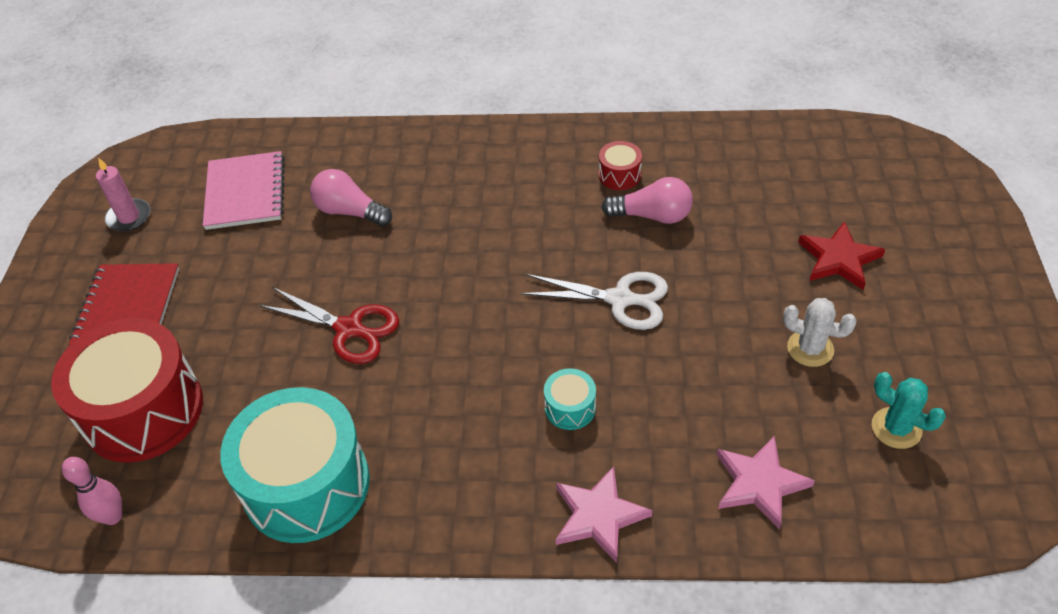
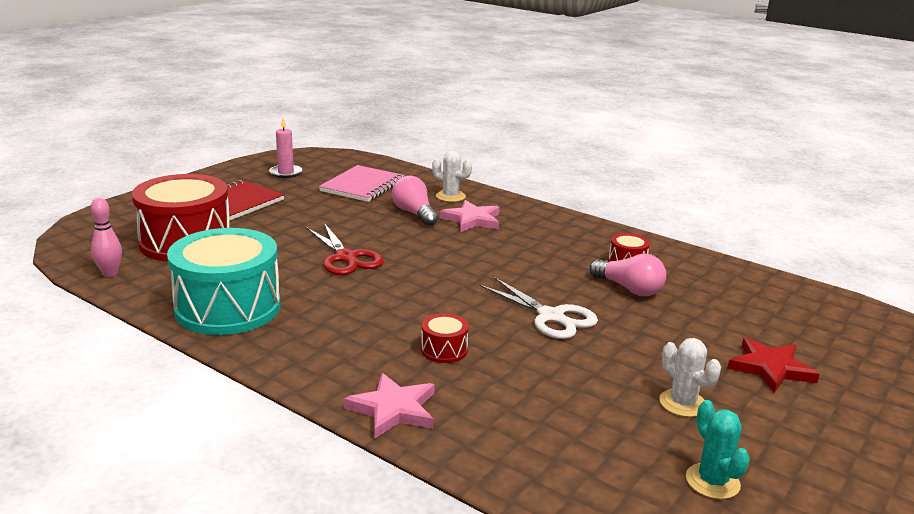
camera: 30 degrees right, 25 degrees down
(360, 159) = (450, 196): none -> white cactus
(570, 408) = (444, 350): turquoise drum -> red drum
(759, 483) = (543, 453): pink star -> pink star (472, 220)

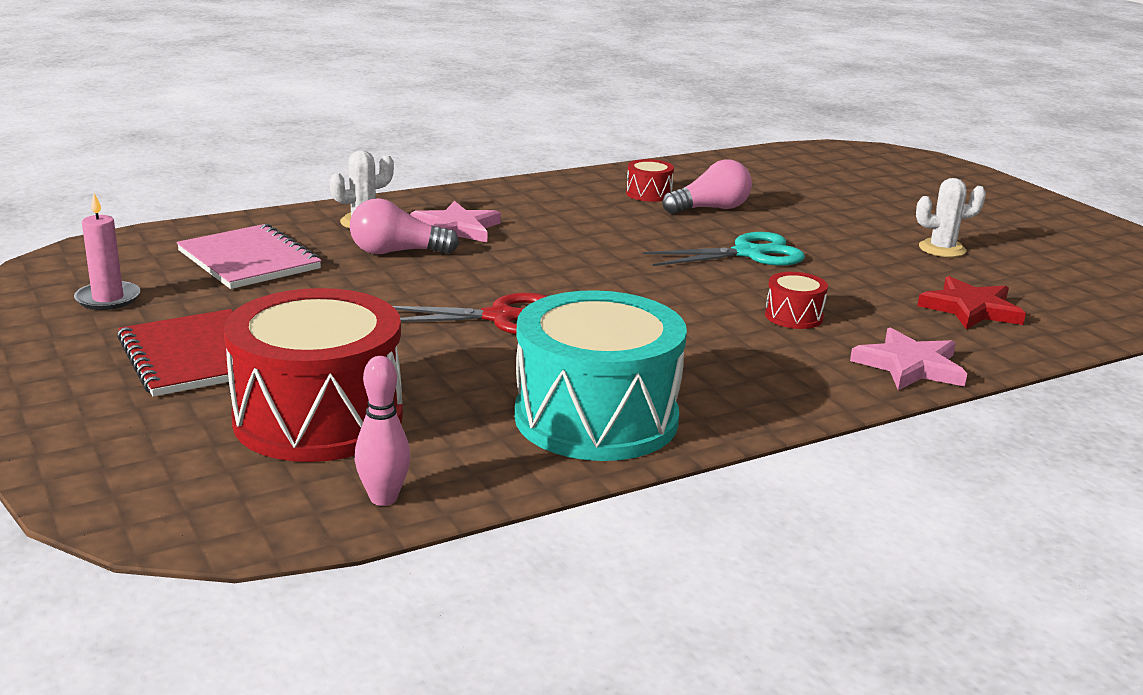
camera: 65 degrees left, 0 degrees up
(552, 317) = (750, 253): white scissors -> turquoise scissors
(712, 481) = (1063, 272): turquoise cactus -> none
(770, 368) = (895, 205): red star -> red star (971, 309)

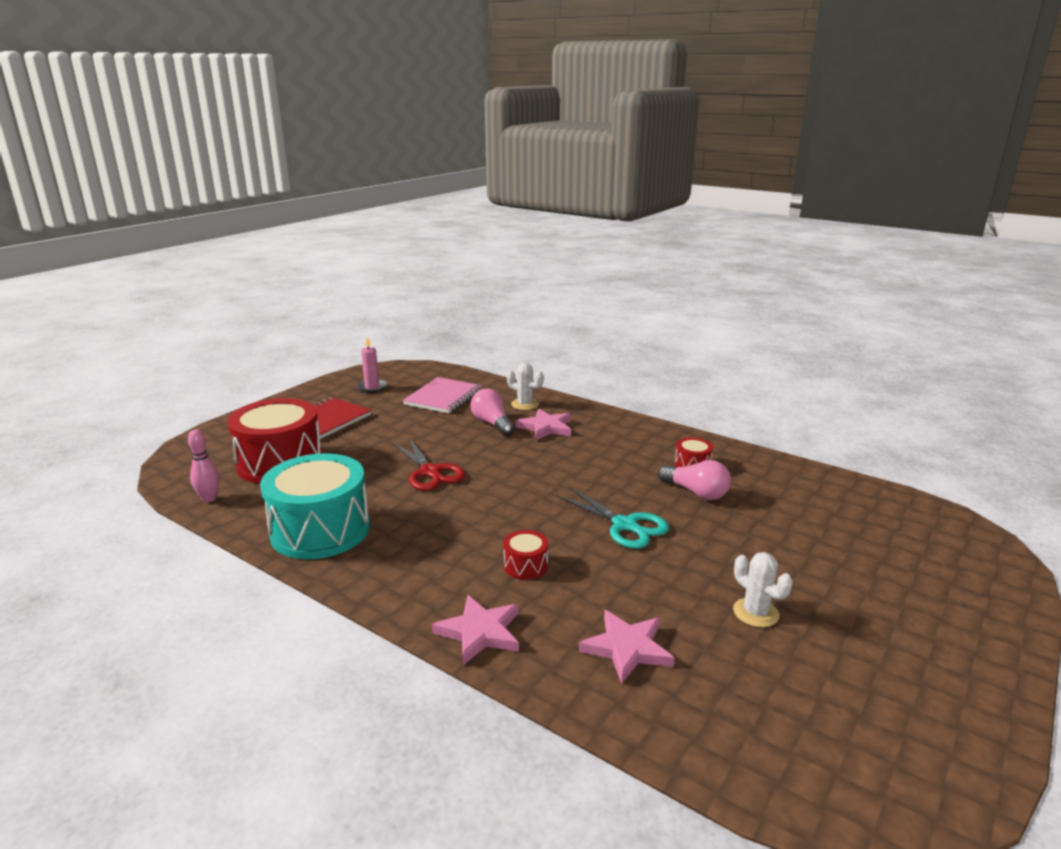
camera: 65 degrees right, 0 degrees up
(971, 309) = (627, 648): red star -> pink star

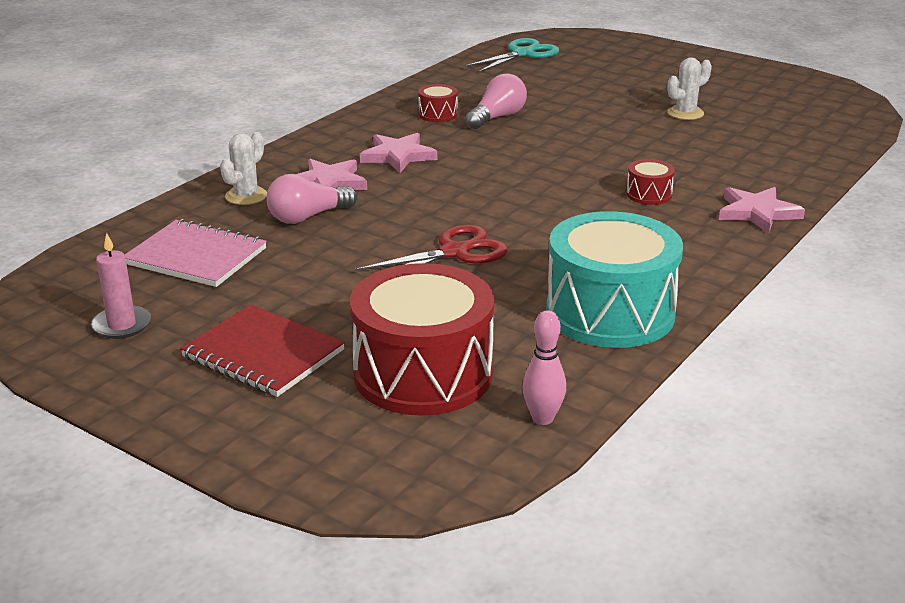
camera: 90 degrees left, 5 degrees up
(625, 526) = (566, 150): turquoise scissors -> turquoise scissors (523, 53)
(627, 648) = (750, 158): pink star -> pink star (398, 156)

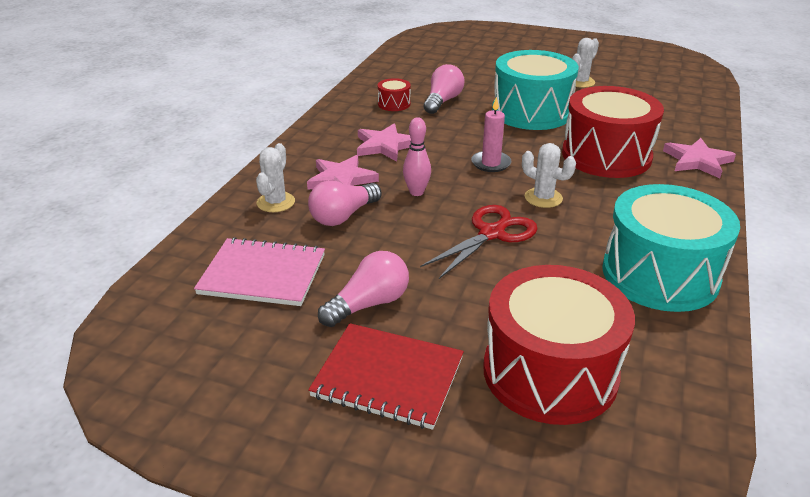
camera: 15 degrees left, 5 degrees up
(122, 325) = (228, 368): pink candle -> pink candle (491, 163)
(283, 295) = (369, 304): none -> pink light bulb
(523, 53) = (426, 45): turquoise scissors -> none
(538, 227) = (543, 198): none -> white cactus
(542, 418) = (688, 403): pink bowling pin -> pink bowling pin (416, 192)
(595, 140) = (531, 112): none -> turquoise drum
(649, 194) = (606, 155): red drum -> red drum, size x2.36

